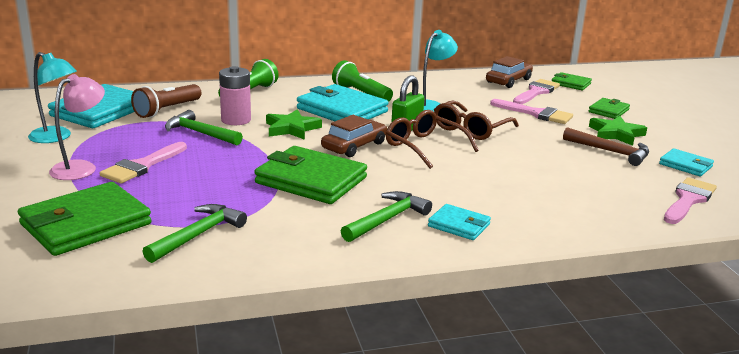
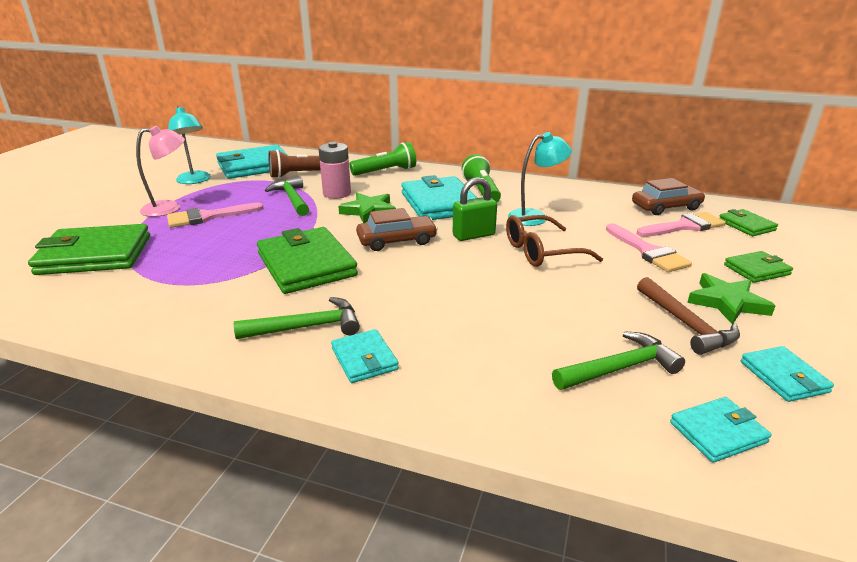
camera: 35 degrees right, 5 degrees up
(198, 235) = (143, 289): green hammer -> green hammer (619, 368)
(424, 147) = (463, 259): brown glasses -> none
(688, 200) = (718, 432): pink brush -> turquoise wallet

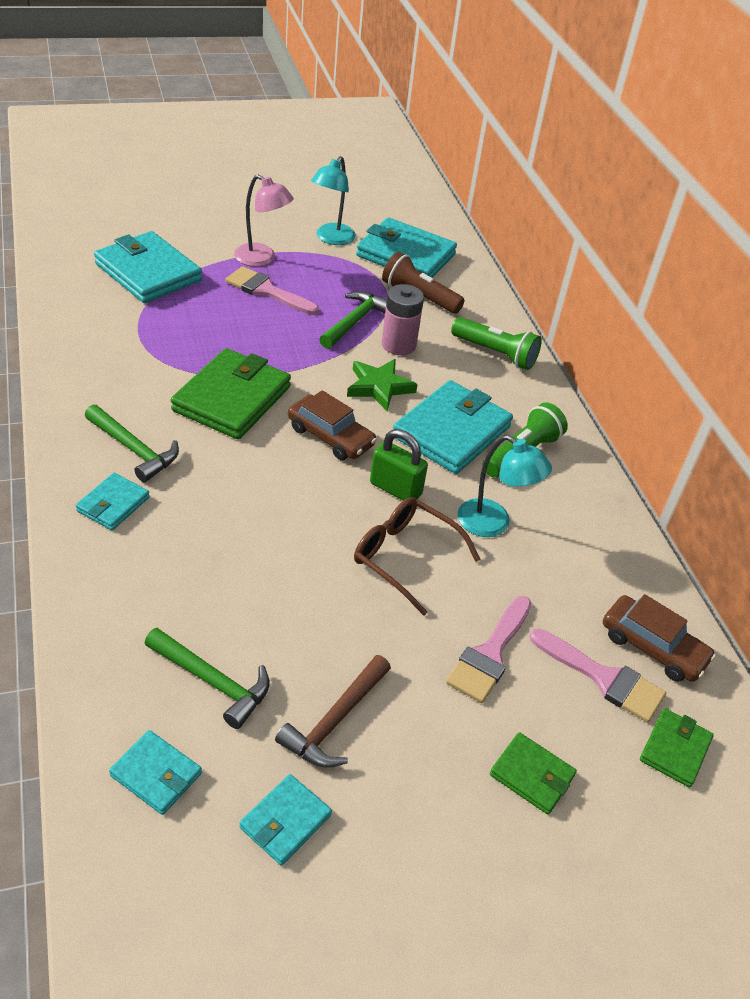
camera: 50 degrees right, 15 degrees up
(95, 255) = (148, 272): green wallet -> turquoise wallet
(727, 302) = (415, 753): green star -> none

